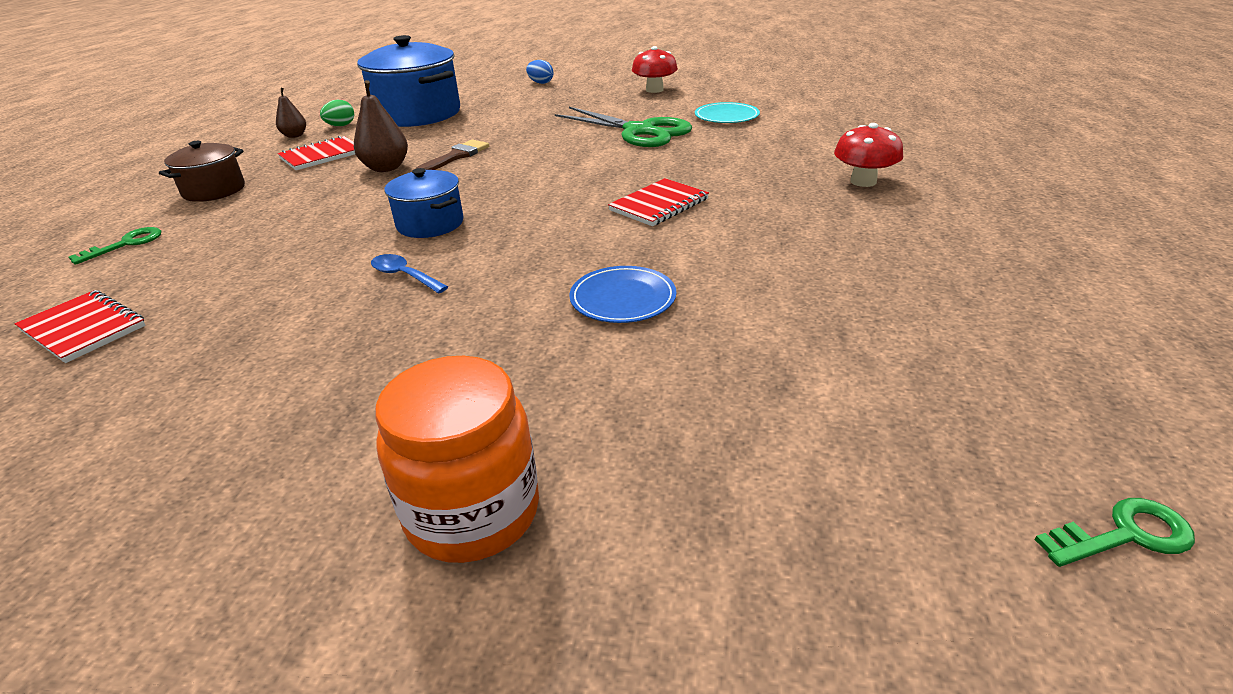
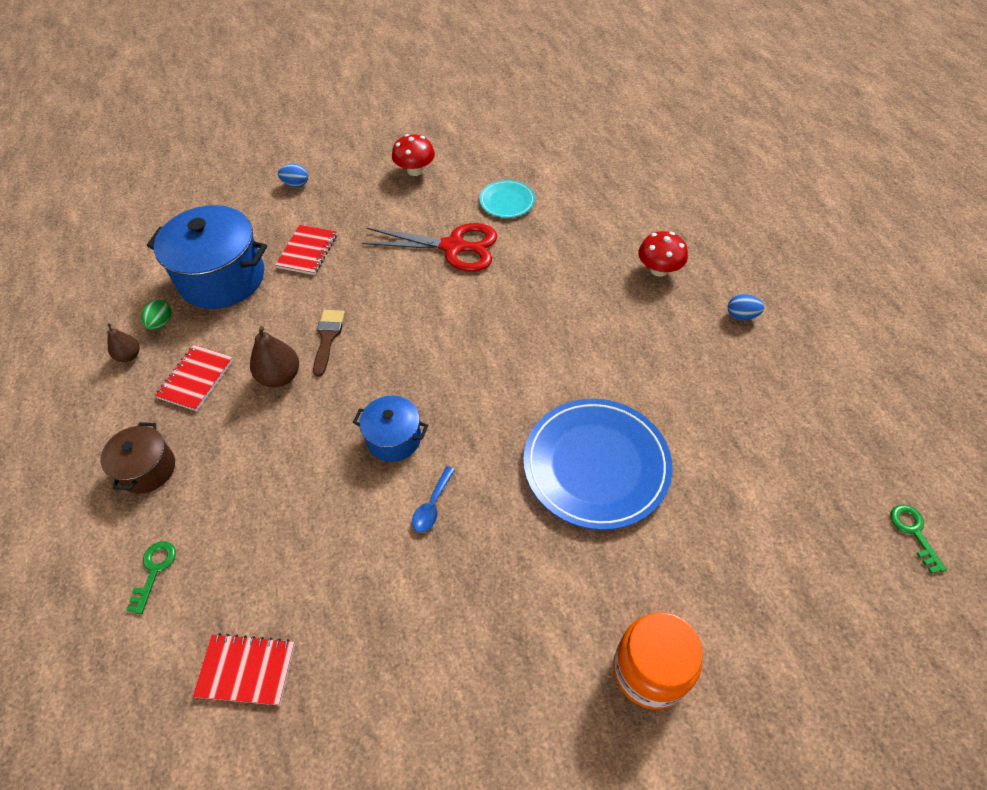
camera: 30 degrees left, 20 degrees up
(404, 276) = (432, 506): blue spoon -> blue spoon turned 75 degrees counterclockwise
(623, 298) = (596, 465): blue plate -> blue plate, size x2.01
(639, 131) = (453, 247): green scissors -> red scissors
(659, 205) = (543, 349): red notebook -> red notebook (307, 251)
(952, 234) = (741, 316): none -> blue egg
(1125, 535) = (913, 532): green key -> green key turned 60 degrees counterclockwise

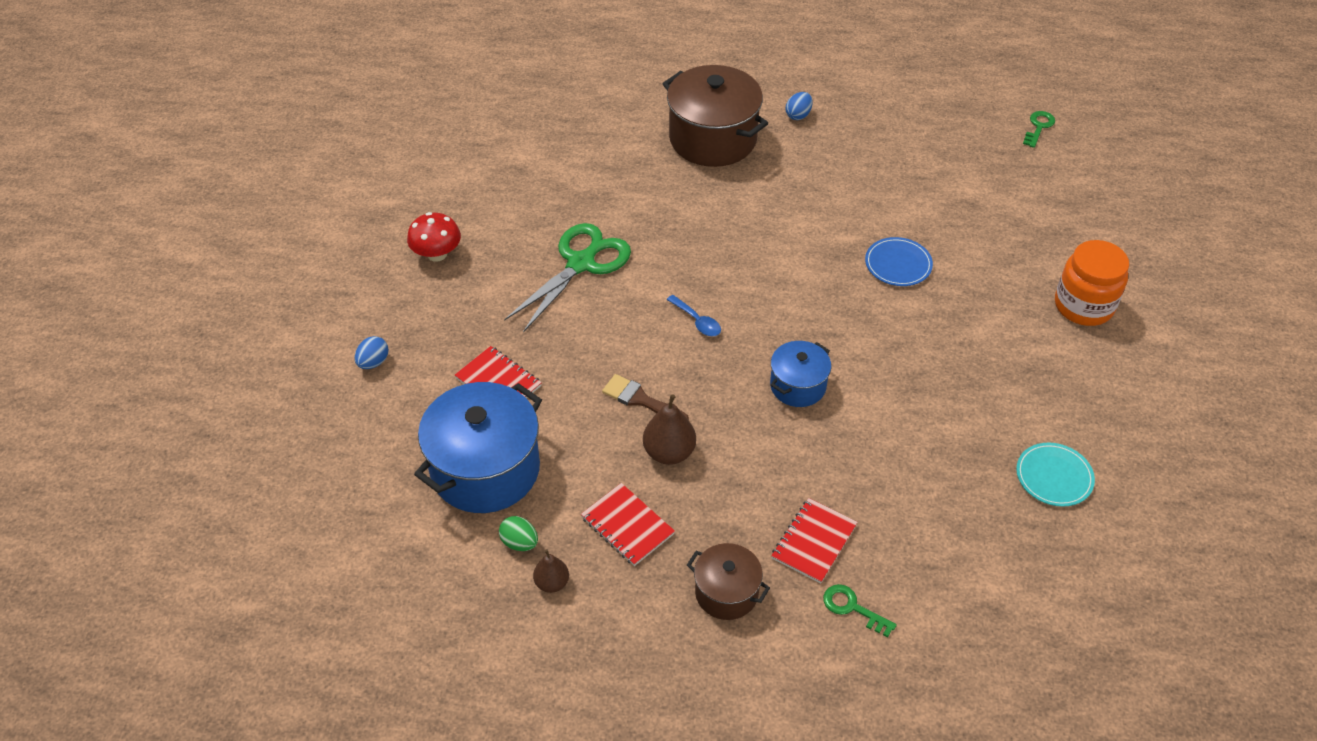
camera: 65 degrees left, 5 degrees down
(246, 670) = (984, 556): red notebook -> red notebook (814, 542)
(432, 506) = (884, 382): blue spoon -> blue spoon (697, 321)
(453, 247) = (581, 264): red scissors -> green scissors
(507, 201) = (544, 201): turquoise plate -> turquoise plate (1054, 476)
(596, 465) = (898, 264): blue plate -> blue plate, size x0.50
(659, 269) = (713, 139): red mushroom -> brown pot
(913, 532) = (1038, 127): green key -> green key turned 105 degrees clockwise

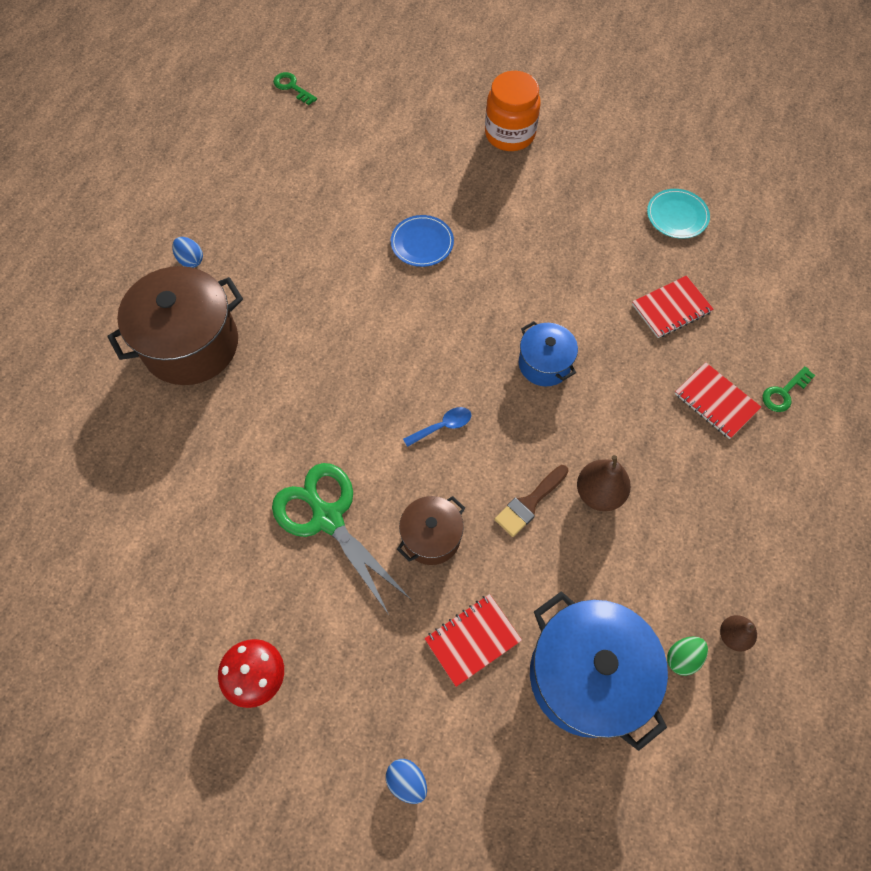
camera: 75 degrees left, 15 degrees up
(627, 526) = (677, 551): red notebook -> red notebook (671, 308)
(726, 593) = (759, 484): brown pot -> brown pot (431, 537)

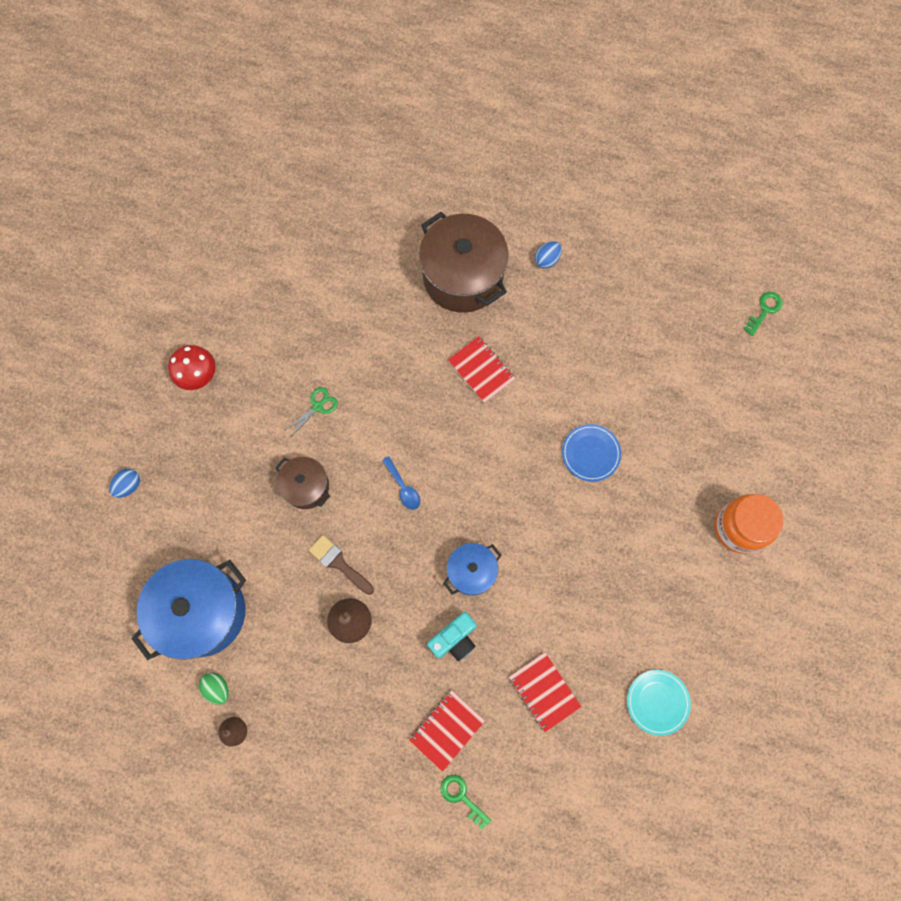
camera: 85 degrees right, 10 degrees up
(328, 518) = (317, 406): green scissors -> green scissors, size x0.45
(472, 640) = (227, 524): red notebook -> red notebook (481, 370)
(618, 387) = (454, 639): none -> turquoise camera

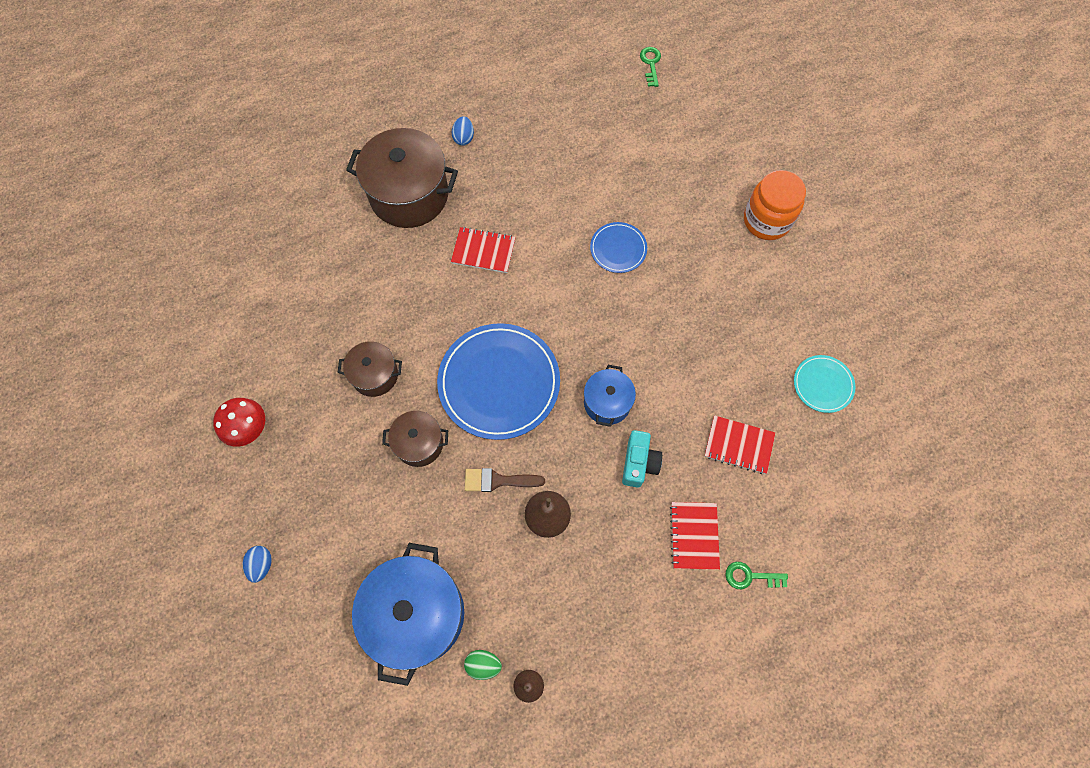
camera: 40 degrees left, 5 degrees down
(317, 406) = (375, 375): green scissors -> brown pot
(403, 487) = (499, 382): blue spoon -> blue plate

